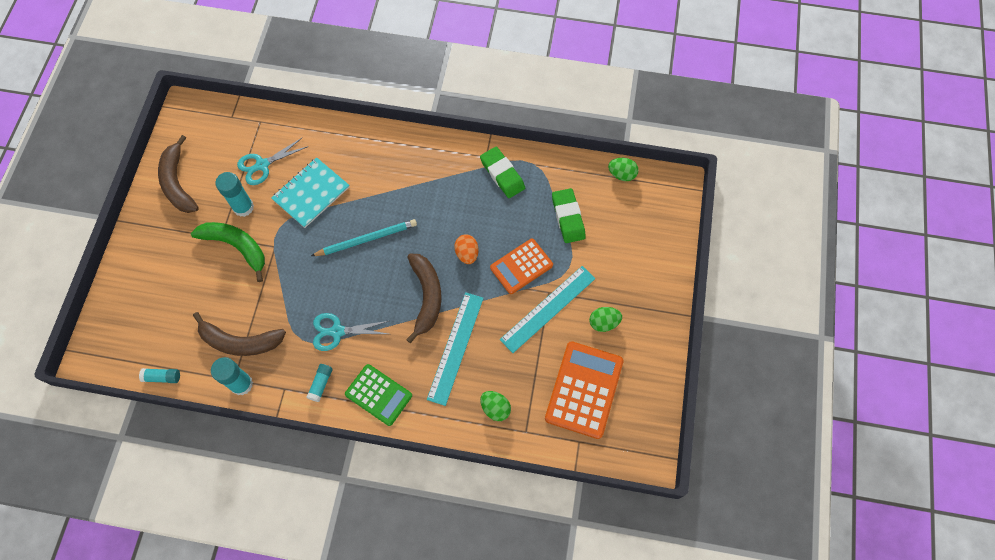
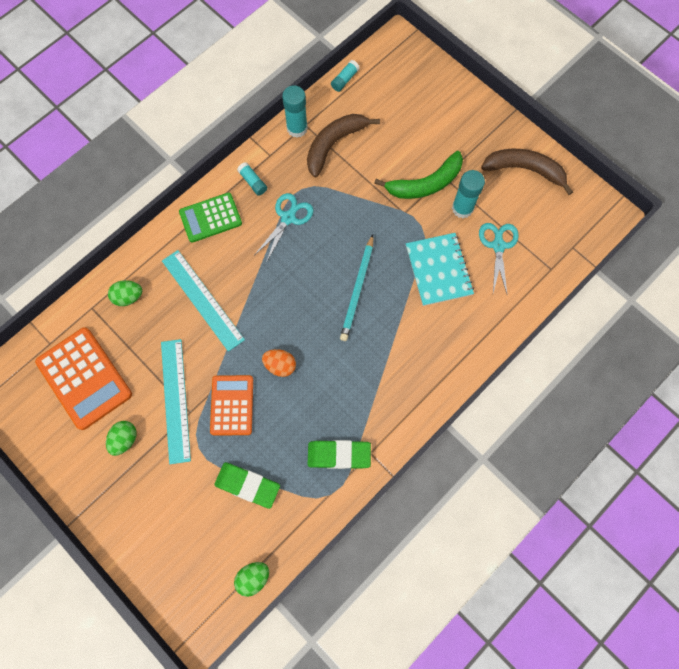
camera: 125 degrees right, 5 degrees up
(426, 297) = (265, 305): brown banana -> none

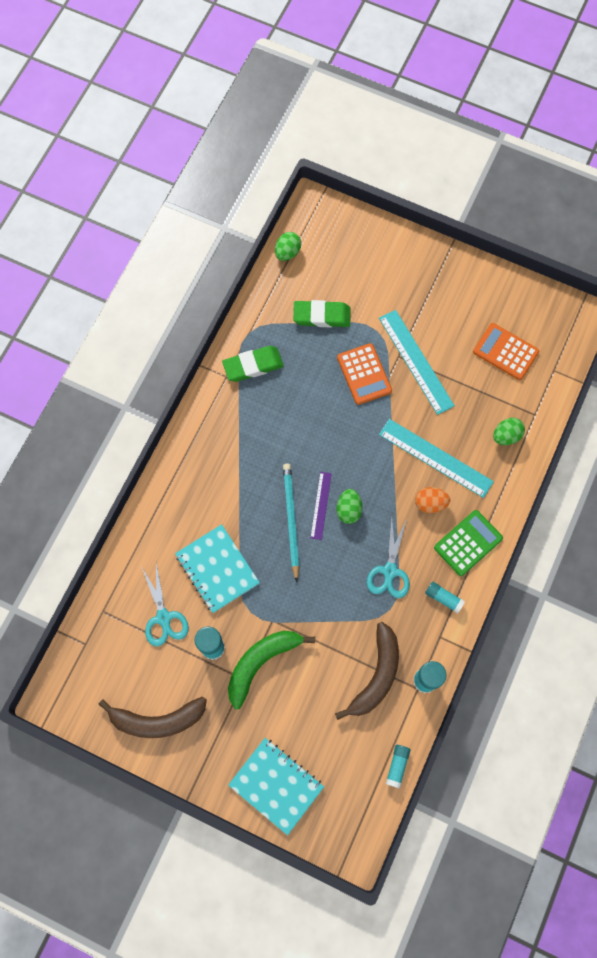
camera: 160 degrees right, 0 degrees up
(84, 378) = (505, 352): orange calculator -> orange calculator, size x0.66
(124, 439) = (443, 315): green egg -> green egg (348, 510)
(280, 365) = (336, 423): orange egg -> orange egg (430, 503)
(325, 293) = (320, 505): none -> purple ruler
(443, 96) = (276, 785): none -> turquoise notebook

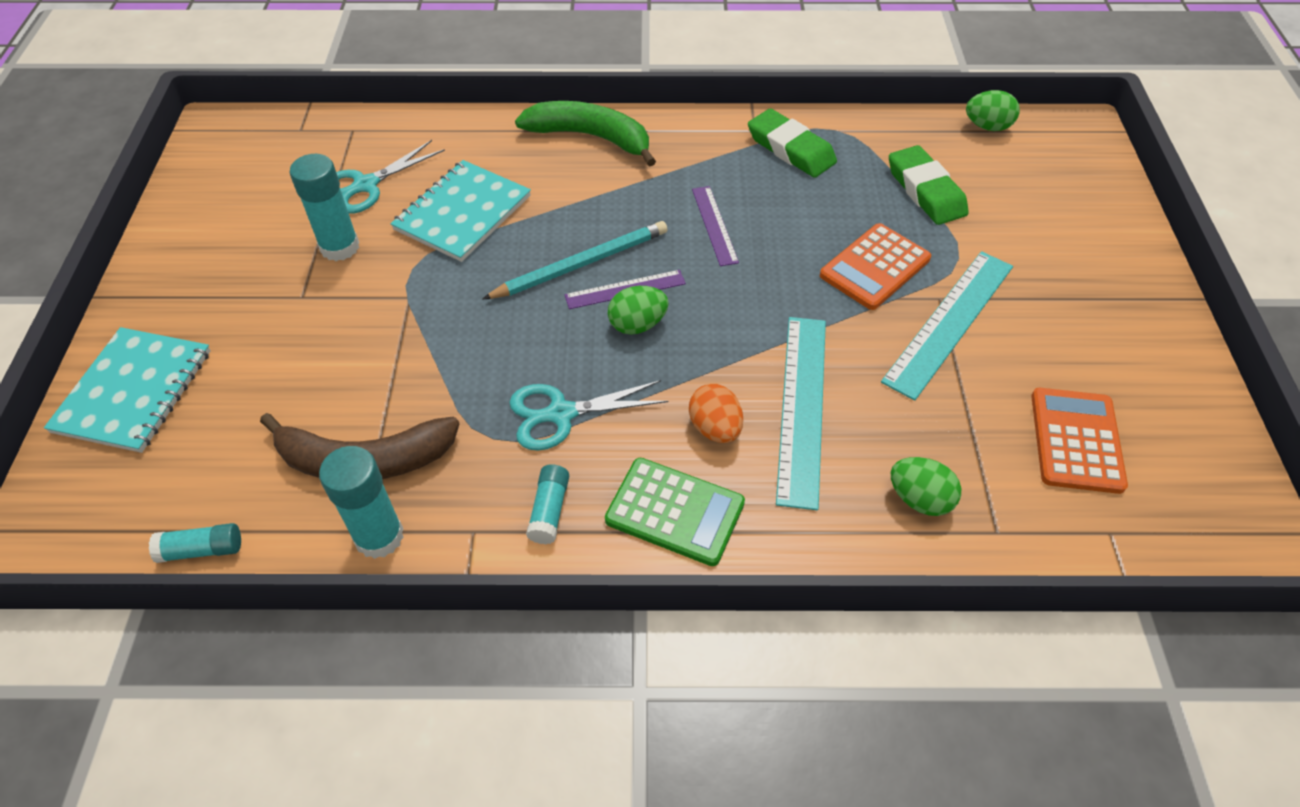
camera: 65 degrees right, 20 degrees down
(157, 720) = (210, 227): brown banana -> none
(261, 662) = (335, 306): green banana -> green banana (591, 137)
(294, 437) = (714, 225): none -> purple ruler

